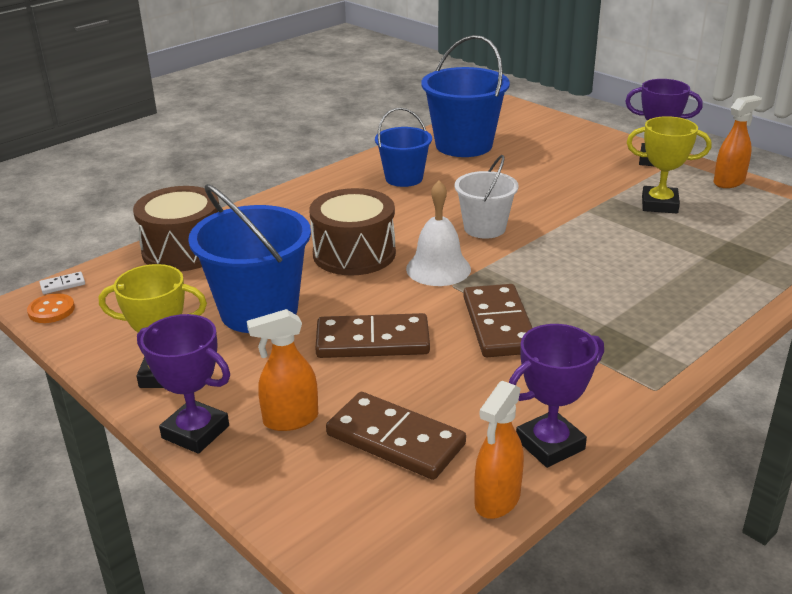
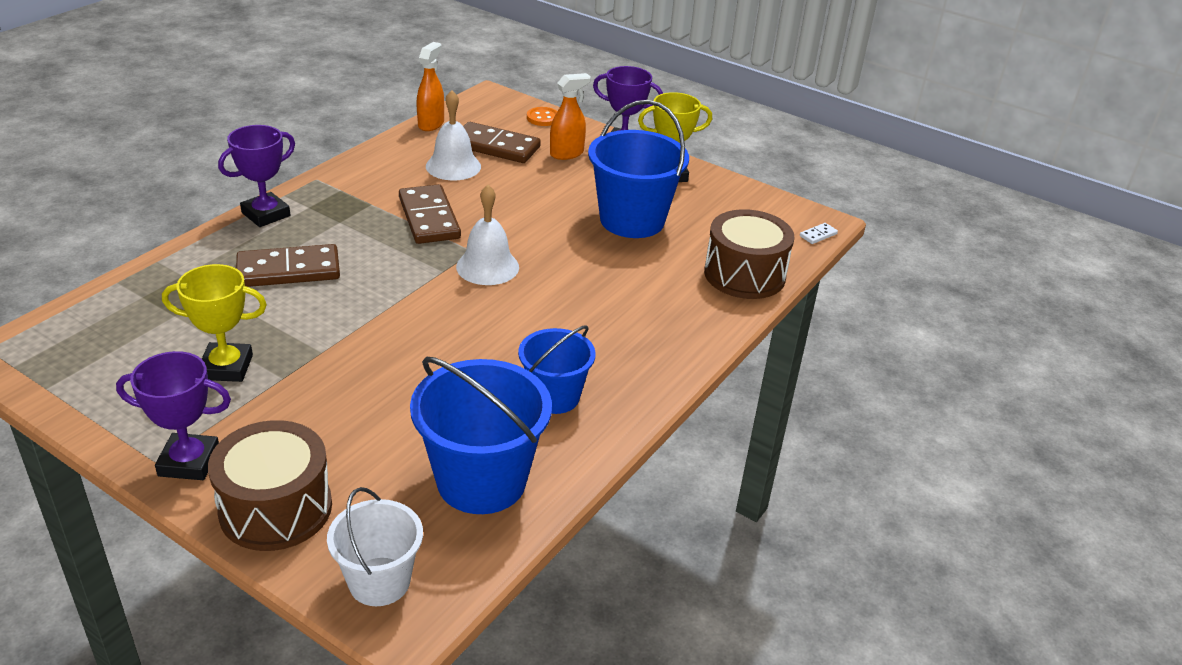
camera: 165 degrees right, 5 degrees up
(51, 310) = (801, 213): orange button -> orange button (543, 118)
(354, 253) = (575, 279): brown drum -> brown drum (276, 508)
(372, 341) = (529, 202): brown domino -> brown domino (288, 270)
(464, 403) = (453, 166): none -> white bell
(484, 228) = (444, 318): white bucket -> white bucket (379, 581)
(550, 444) = (397, 148): purple trophy -> purple trophy (266, 214)
(729, 182) = (107, 417): orange spray bottle -> none

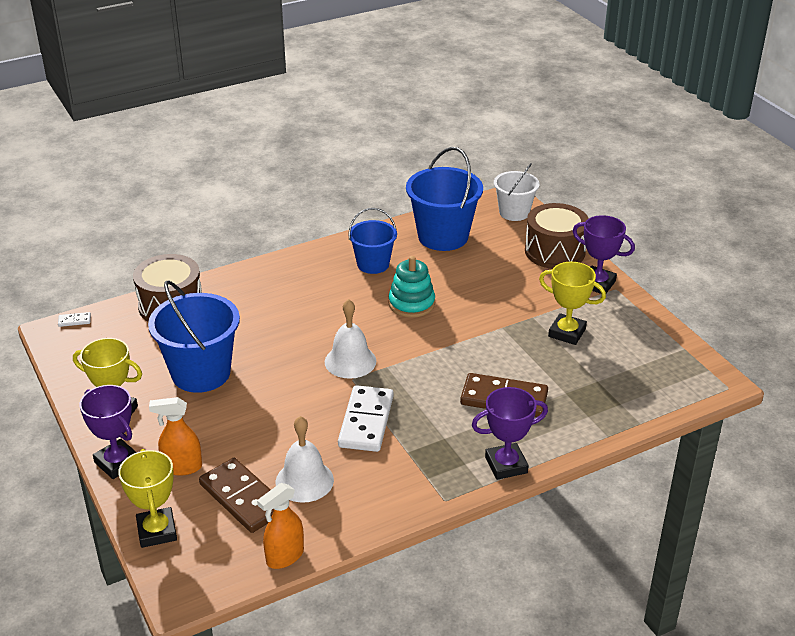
camera: 150 degrees left, 0 degrees up
(429, 218) = (366, 421): brown domino -> white domino
(461, 352) = (411, 303): none -> turquoise stacking toy
(543, 118) = (157, 531): orange button -> yellow trophy

